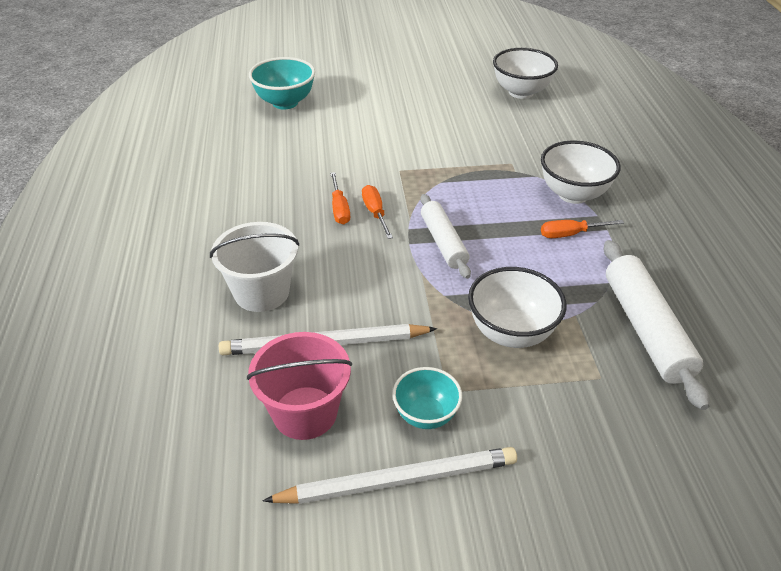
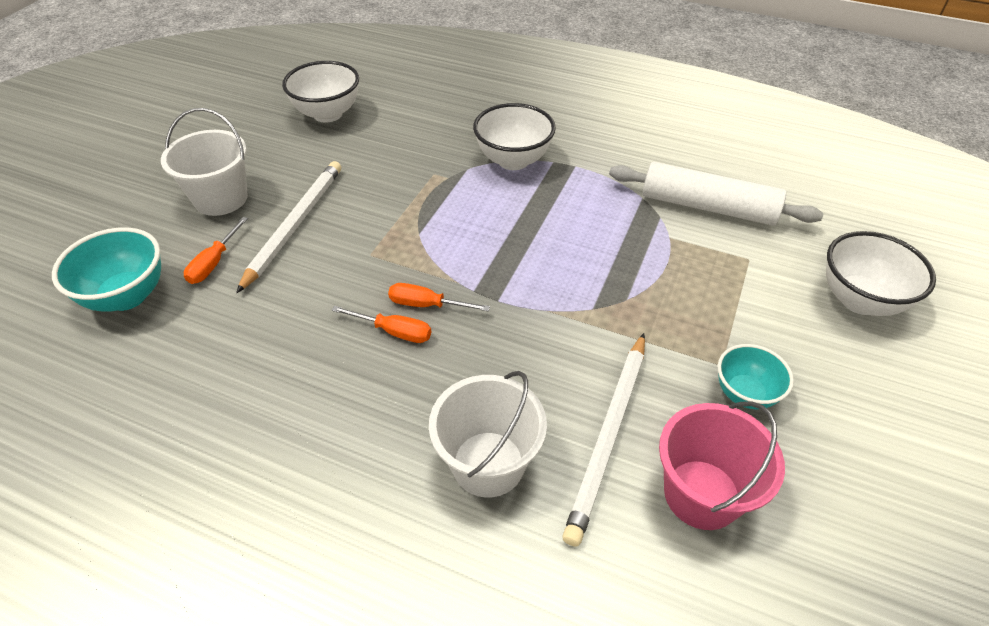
camera: 60 degrees left, 5 degrees up
(391, 93) = (221, 198): none -> white bucket
(398, 480) = (817, 449): white pencil -> white pencil (295, 225)
(443, 242) = (515, 274): white rolling pin -> none
(511, 333) = (669, 287): white bowl -> white bowl (860, 300)
(570, 234) = (566, 189): orange screwdriver -> orange screwdriver (214, 263)

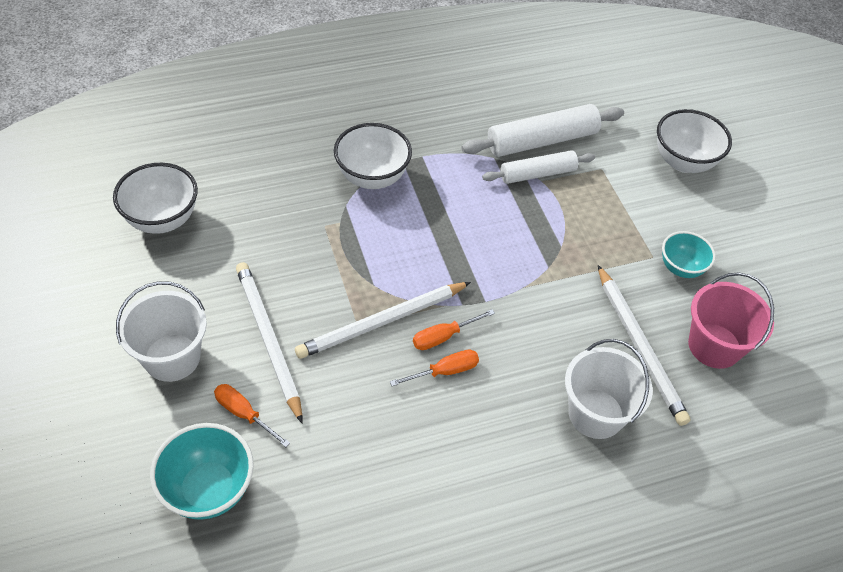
camera: 45 degrees left, 5 degrees up
(214, 263) = (244, 414): orange screwdriver -> orange screwdriver turned 150 degrees clockwise
(390, 263) = (382, 322): none -> white pencil
(672, 230) = (537, 174): none -> white rolling pin

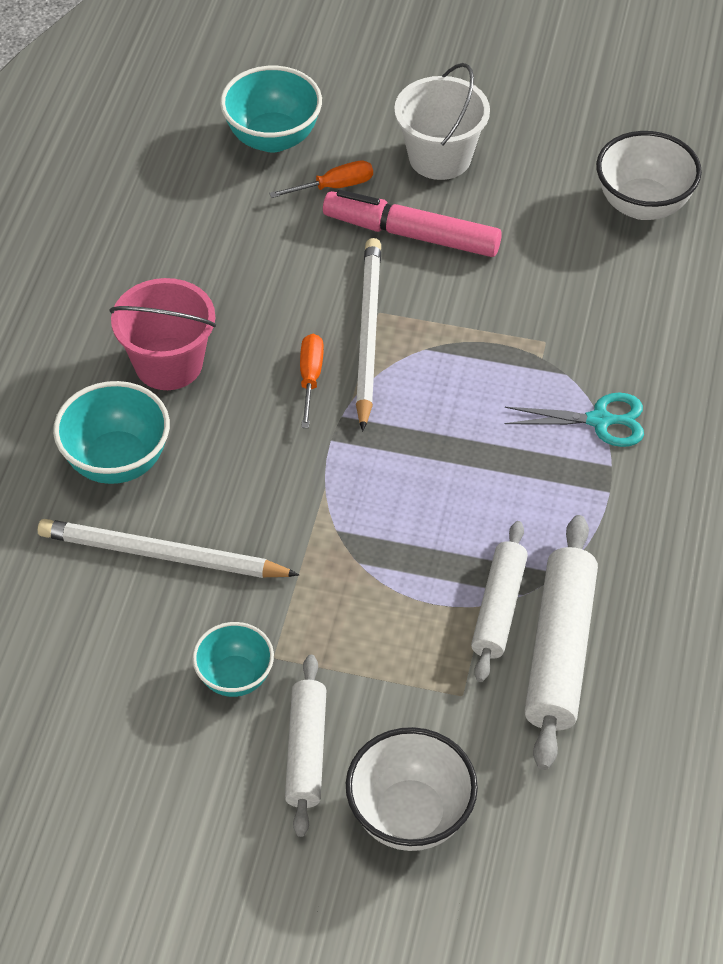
camera: 125 degrees right, 0 degrees up
(268, 339) = (411, 234): white pencil -> pink marker
(372, 177) = (600, 421): white bowl -> turquoise scissors
(445, 371) = (266, 358): orange screwdriver -> none
(596, 413) = (117, 461): white bucket -> turquoise bowl
(691, 217) = (306, 751): none -> white rolling pin
(714, 346) = (105, 634): pink bucket -> pink bucket (168, 364)

